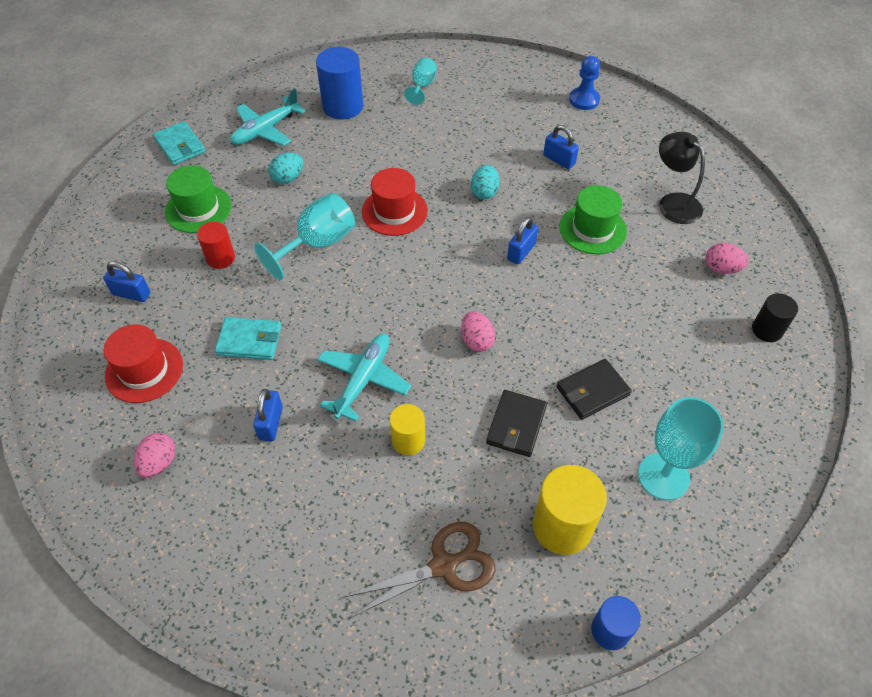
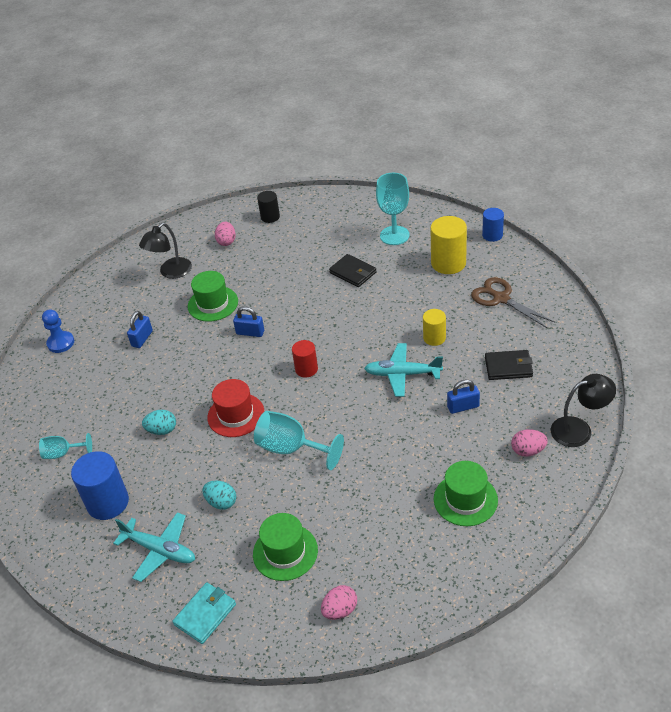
camera: 105 degrees left, 10 degrees down
(131, 294) = (401, 549): blue padlock -> none
(144, 370) = (465, 499): red hat -> green hat
(147, 540) = (579, 429): none -> black lamp
(220, 258) = (335, 506): red cylinder -> red cylinder (306, 369)
(249, 341) = (405, 448): turquoise wallet -> none
(476, 341) = (341, 331): pink egg -> pink egg (340, 610)
(484, 192) = (194, 369): turquoise egg -> turquoise egg (162, 430)
(516, 425) = (395, 296): black wallet -> black wallet (508, 367)

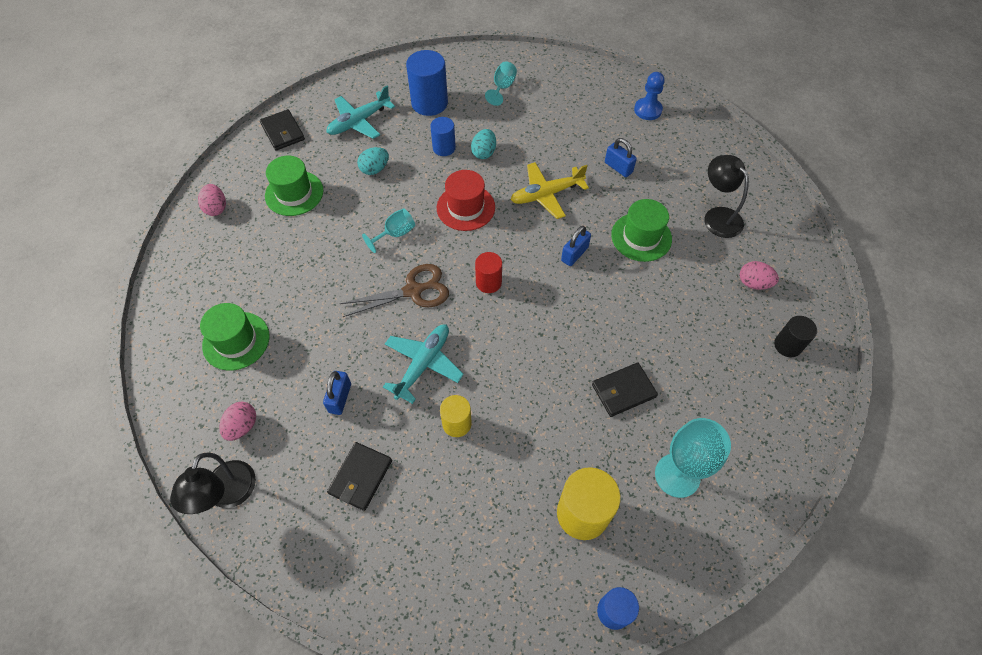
camera: 110 degrees right, 15 degrees up
(168, 462) = (444, 148): none -> blue cylinder
(195, 370) = (546, 194): none -> yellow plane
(205, 614) = (283, 132): turquoise wallet -> black wallet
(291, 448) = (395, 234): turquoise goblet -> turquoise goblet, size x0.59
(501, 299) = (476, 540): brown scissors -> brown scissors (413, 291)

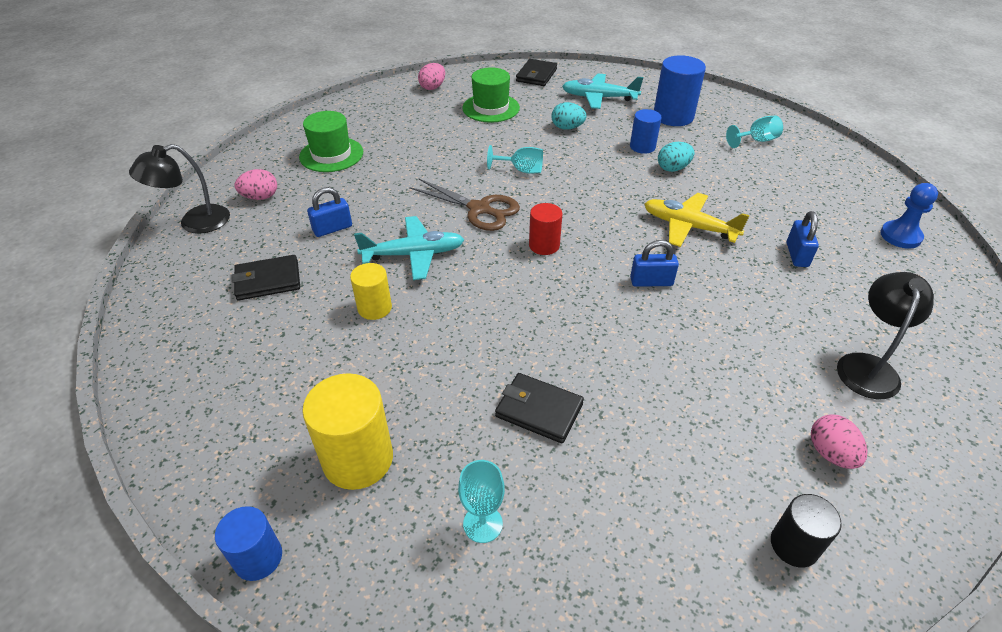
camera: 50 degrees right, 15 degrees down
(465, 207) = (601, 190): red hat -> none
(641, 237) = (743, 318): green hat -> none
(677, 475) = (483, 524): turquoise goblet -> turquoise goblet, size x0.59

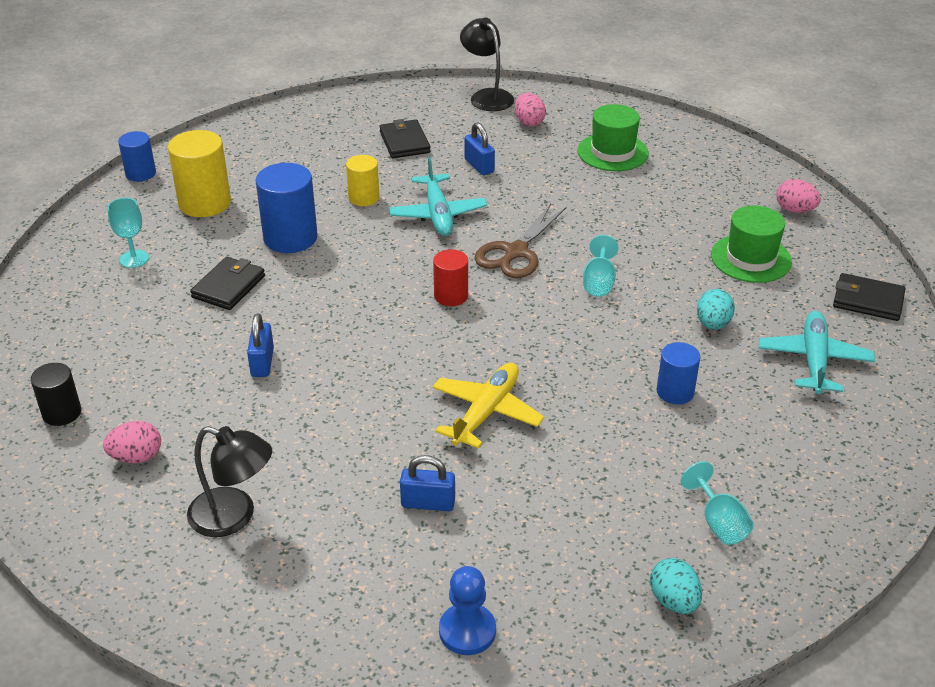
camera: 90 degrees right, 5 degrees down
(651, 282) = (385, 369): blue padlock -> blue padlock (262, 362)
(673, 116) = (775, 435): blue cylinder -> blue cylinder (290, 238)
(673, 168) = (621, 415): turquoise egg -> turquoise egg (674, 601)

